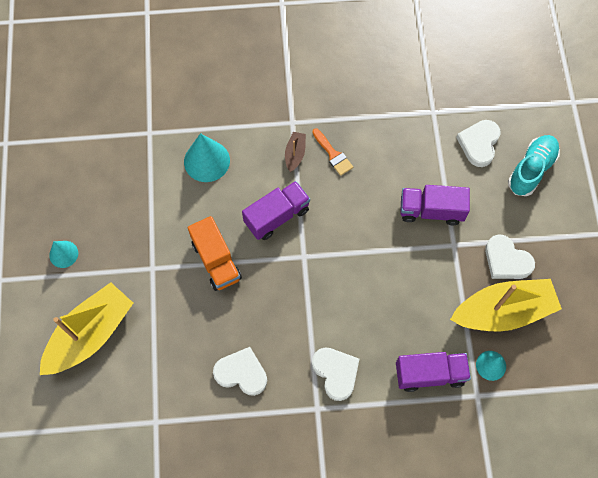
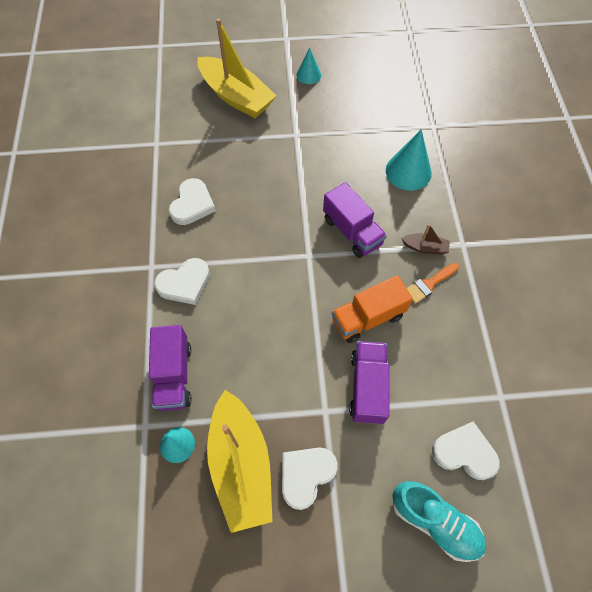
camera: 90 degrees right, 5 degrees down
(216, 261) = (303, 182): orange truck -> orange truck (368, 318)

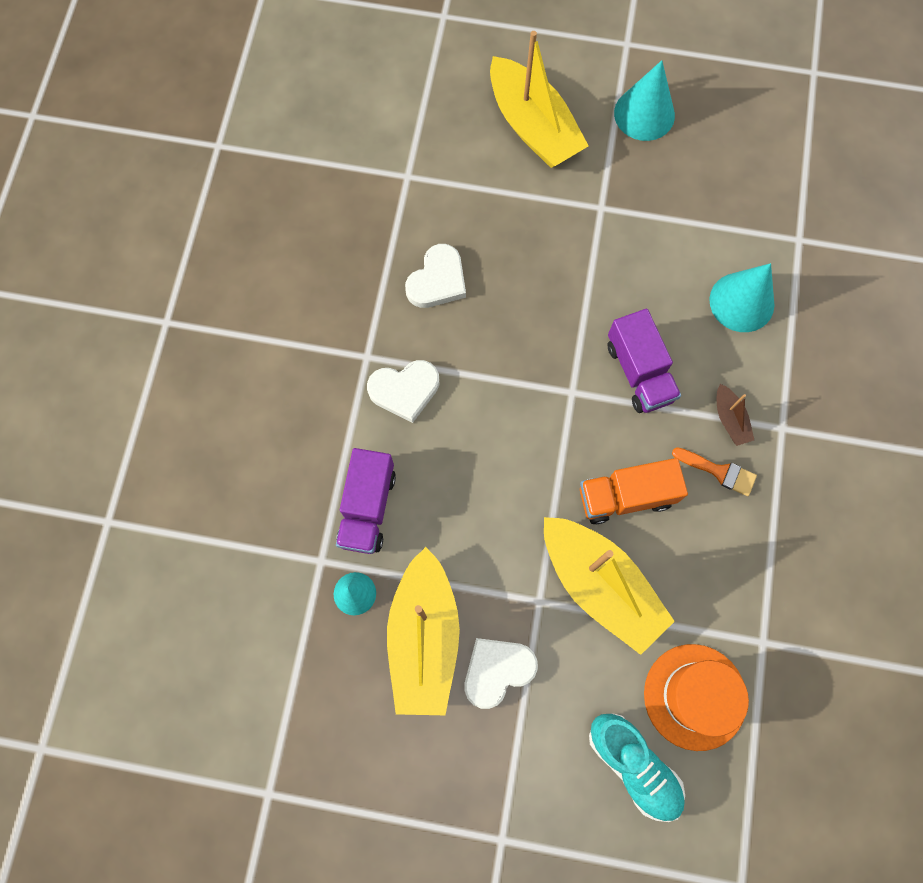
camera: 15 degrees right, 10 degrees up
(308, 75) = (644, 114): turquoise cone -> turquoise cone, size x1.66
(367, 387) = (600, 585): purple truck -> yellow boat
(425, 247) = (730, 419): brown boat -> brown boat turned 45 degrees clockwise
(429, 284) = (719, 471): orange brush -> orange brush turned 135 degrees counterclockwise
(464, 452) = (695, 696): white heart -> orange hat

